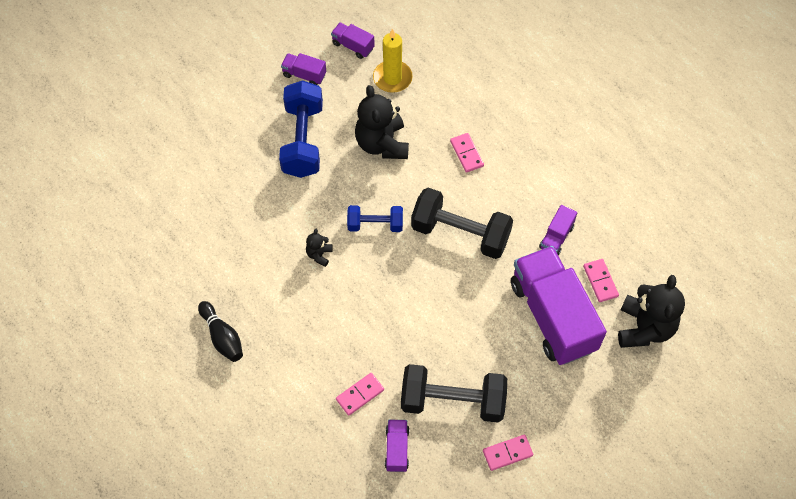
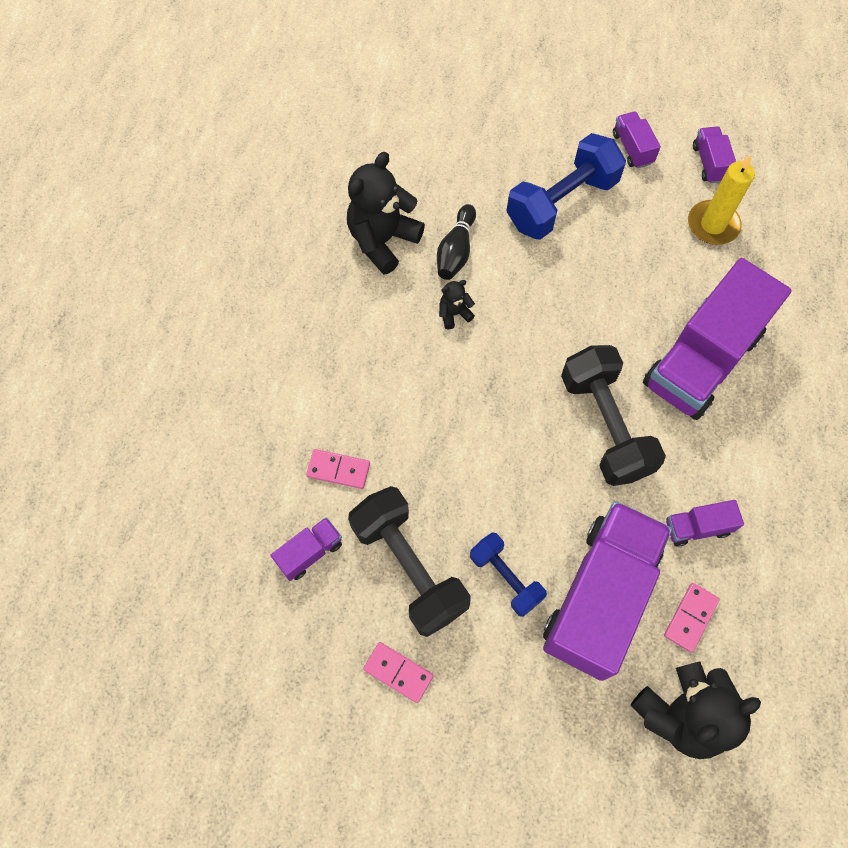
camera: 50 degrees right, 5 degrees up
(222, 337) = (292, 299): black bowling pin -> black bowling pin (456, 251)
(375, 224) = (535, 338): blue dumbbell -> blue dumbbell (505, 578)
(382, 144) = (630, 273): black teddy bear -> black teddy bear (382, 240)
(466, 154) = (701, 360): pink domino -> purple truck

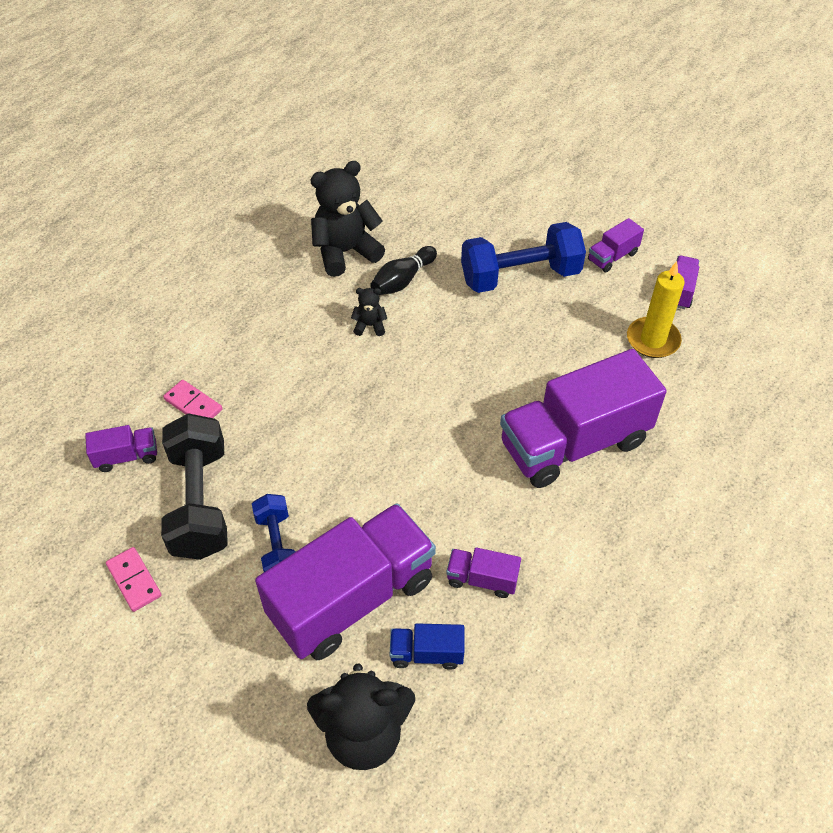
camera: 25 degrees right, 15 degrees down
(605, 425) = (448, 461): black dumbbell -> none
(632, 148) = (612, 257): purple truck -> purple truck turned 135 degrees counterclockwise
(690, 618) = (426, 653): pink domino -> blue truck

